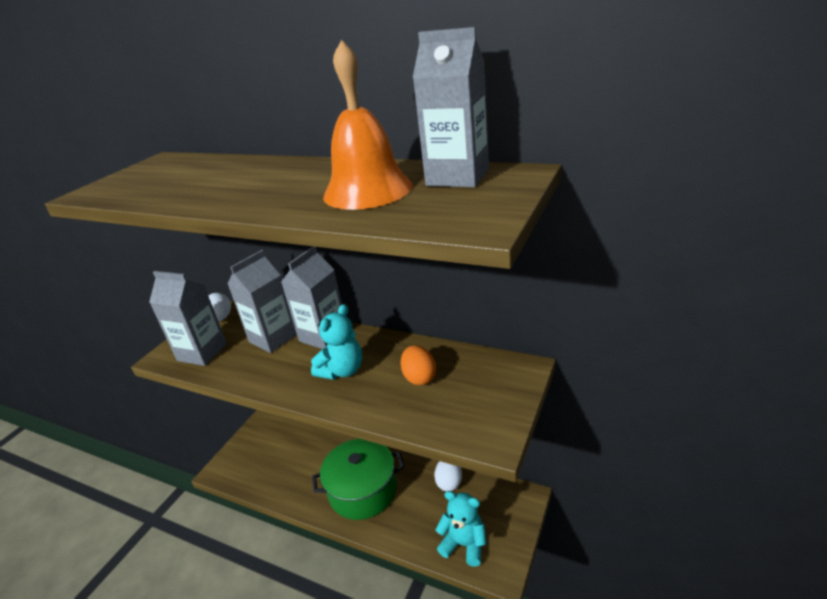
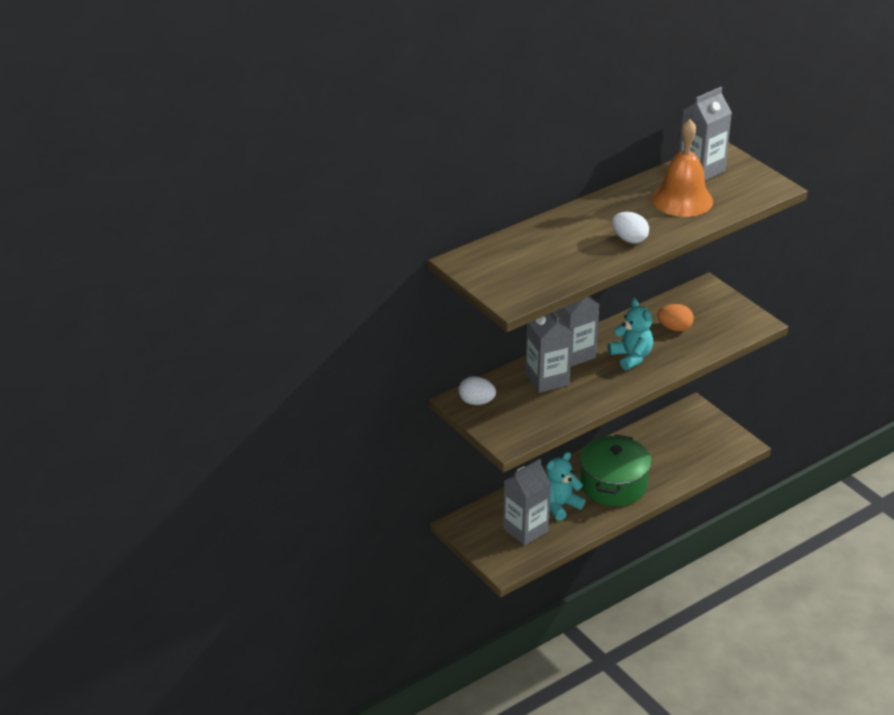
camera: 65 degrees left, 5 degrees up
(202, 352) = (526, 420): grey carton -> grey carton (525, 530)
(449, 482) = (647, 437): white egg -> white egg (629, 239)
(464, 544) = (709, 452): turquoise teddy bear -> turquoise teddy bear (560, 506)

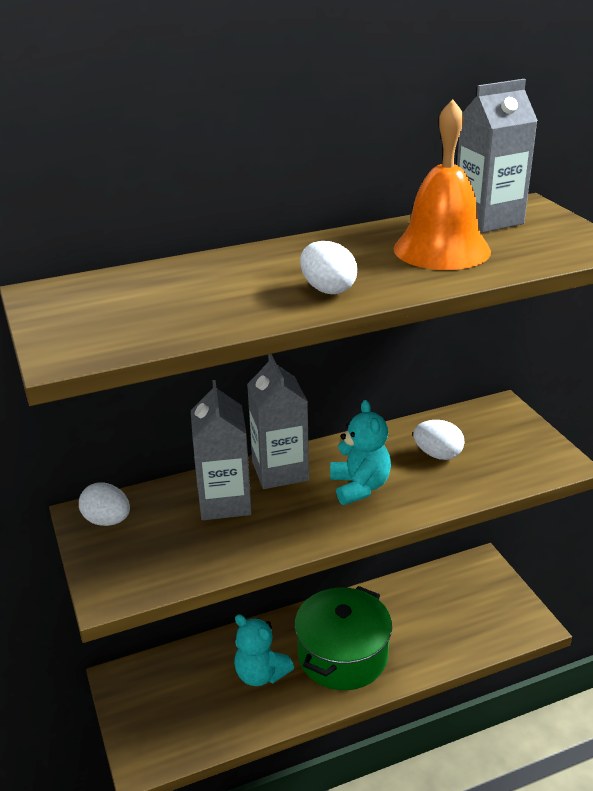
camera: 15 degrees right, 5 degrees down
(525, 530) = (199, 704): grey carton -> none
(560, 506) = (261, 674): turquoise teddy bear -> turquoise teddy bear turned 120 degrees counterclockwise
(674, 328) = (437, 455): orange egg -> white egg

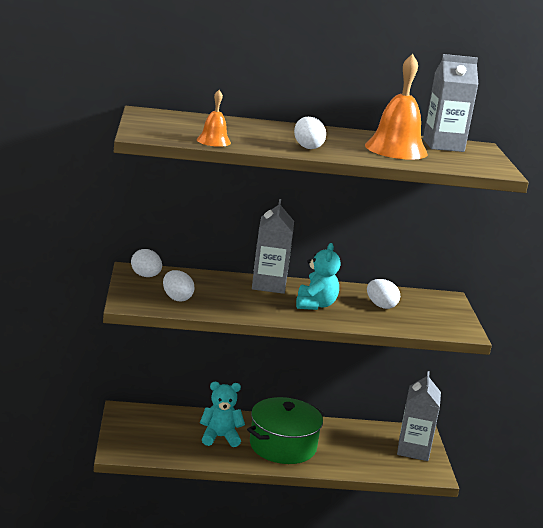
camera: 15 degrees right, 10 degrees down
(172, 551) = (176, 298): none -> white egg
(186, 327) = (213, 141): none -> orange bell
(224, 502) = (223, 288): grey carton -> grey carton (413, 450)
(261, 674) = (220, 437): turquoise teddy bear -> turquoise teddy bear turned 120 degrees clockwise

